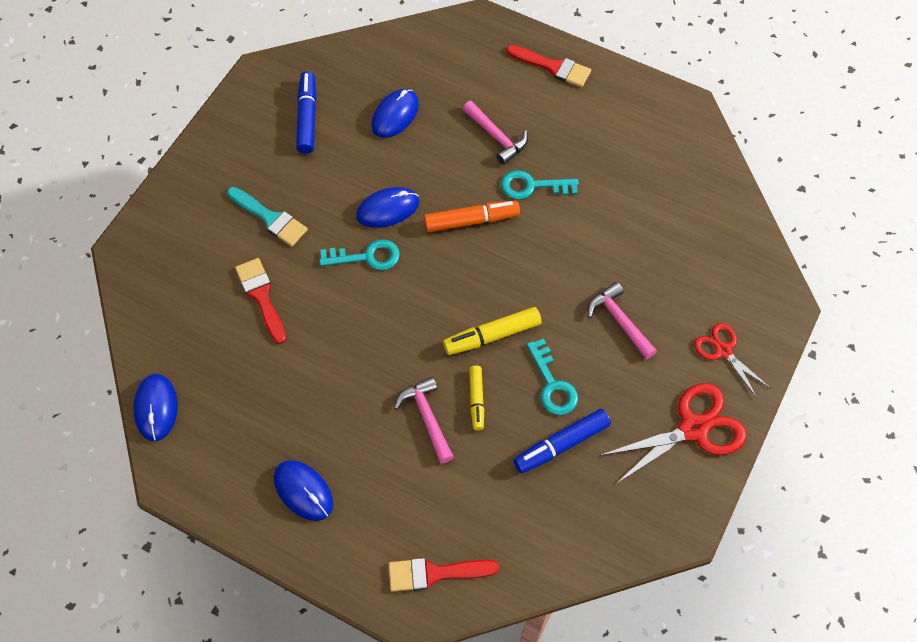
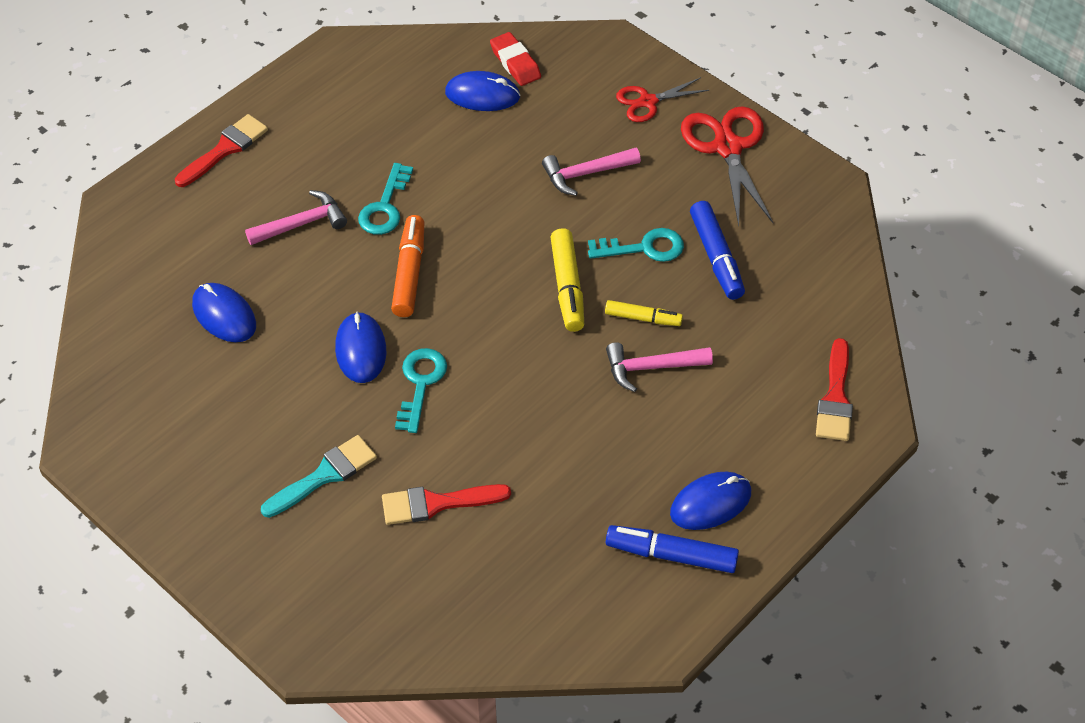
camera: 75 degrees left, 10 degrees down
(156, 408) = (558, 644): blue mouse -> blue mouse (482, 95)
(307, 117) = (184, 408): blue marker -> blue marker (671, 555)
(726, 237) = (515, 63): none -> red eraser

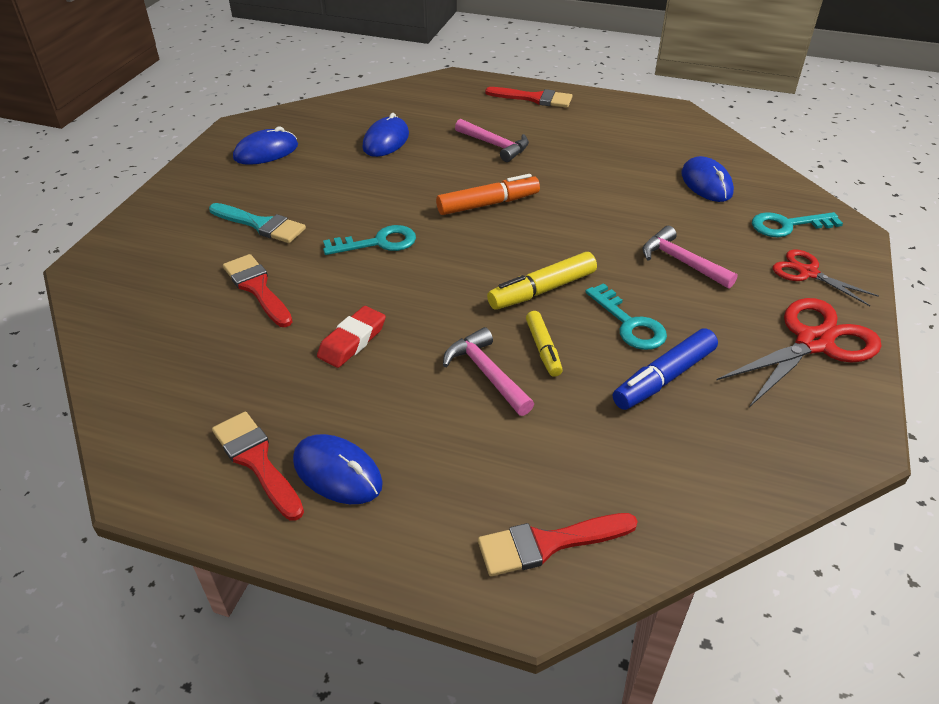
camera: 65 degrees right, 10 degrees down
(361, 350) = (393, 205): blue mouse -> blue mouse (266, 152)
(385, 207) = (544, 174): turquoise key -> turquoise key (787, 225)
(515, 63) = (760, 188): red eraser -> red eraser (352, 341)
(671, 555) = (256, 460): blue marker -> red brush

